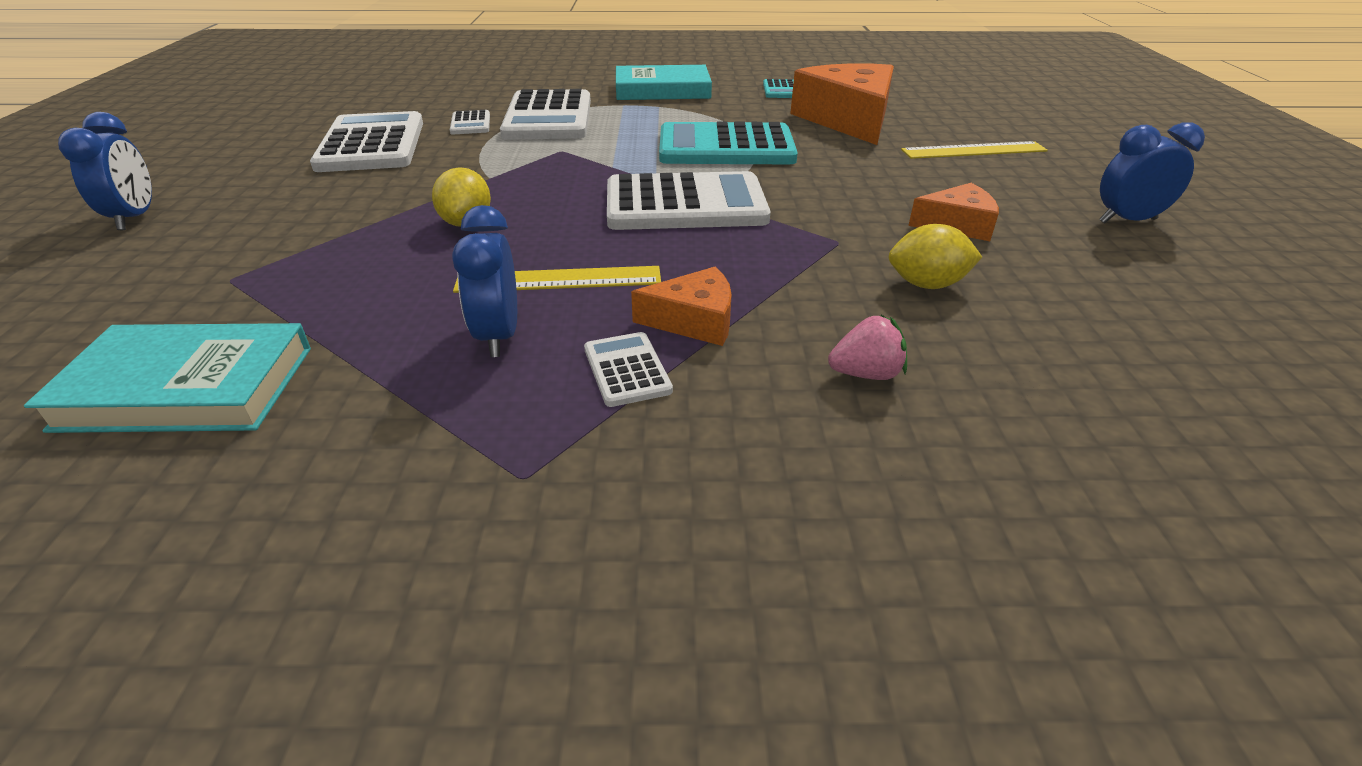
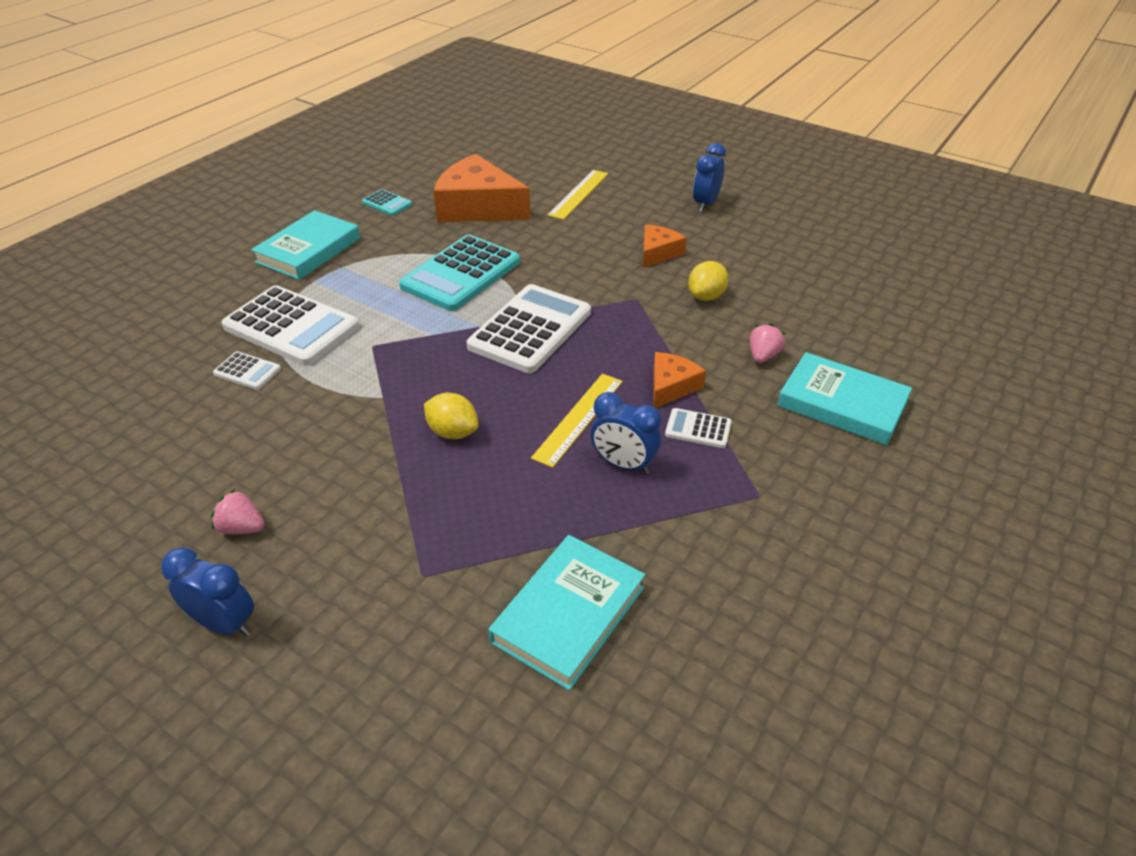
camera: 55 degrees left, 5 degrees up
(263, 185) = (242, 528): none -> pink strawberry
(372, 144) = (222, 441): white calculator -> none
(856, 500) = (842, 404): none -> turquoise book

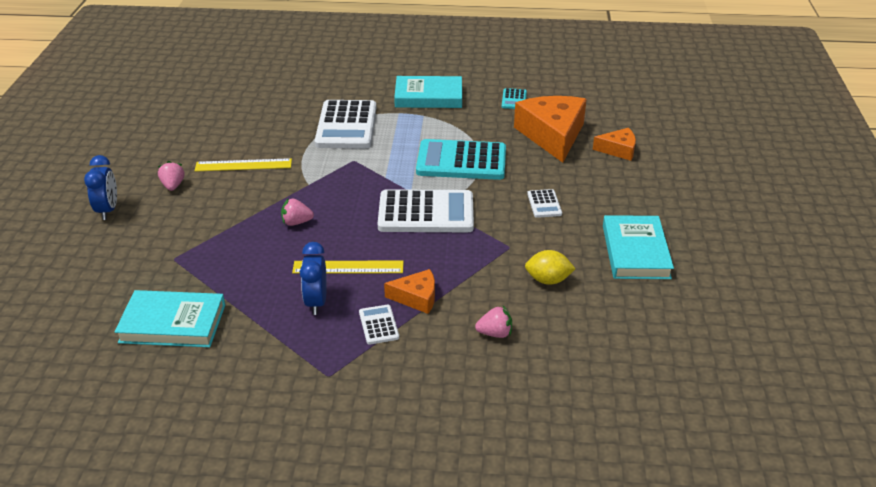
camera: 60 degrees right, 5 degrees down
(247, 371) = (294, 130): white calculator -> white calculator (544, 204)
(453, 432) = (296, 222): yellow lemon -> pink strawberry
(579, 194) = (626, 171): yellow ruler -> yellow ruler (243, 165)
(658, 252) = (584, 237): orange cheese -> orange cheese (618, 150)
(705, 204) = (690, 238): blue clock -> none
(842, 404) = (469, 394): turquoise book -> turquoise book (635, 252)

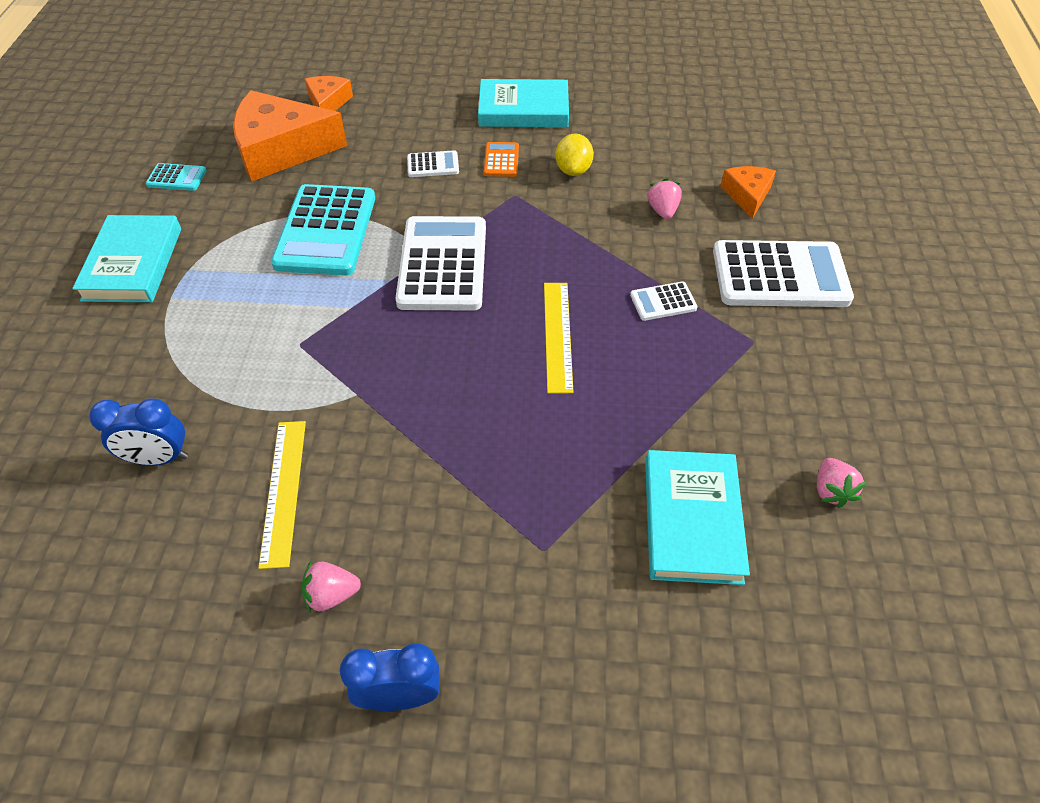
camera: 90 degrees left, 15 degrees up
(296, 222) = (456, 399): pink strawberry -> pink strawberry (831, 491)
(316, 302) = (629, 362): blue clock -> blue clock (159, 458)
(346, 126) = (191, 359): white calculator -> white calculator (780, 275)
(416, 297) = (611, 271): orange cheese -> orange cheese (747, 195)
(556, 239) = (501, 160): none -> orange calculator

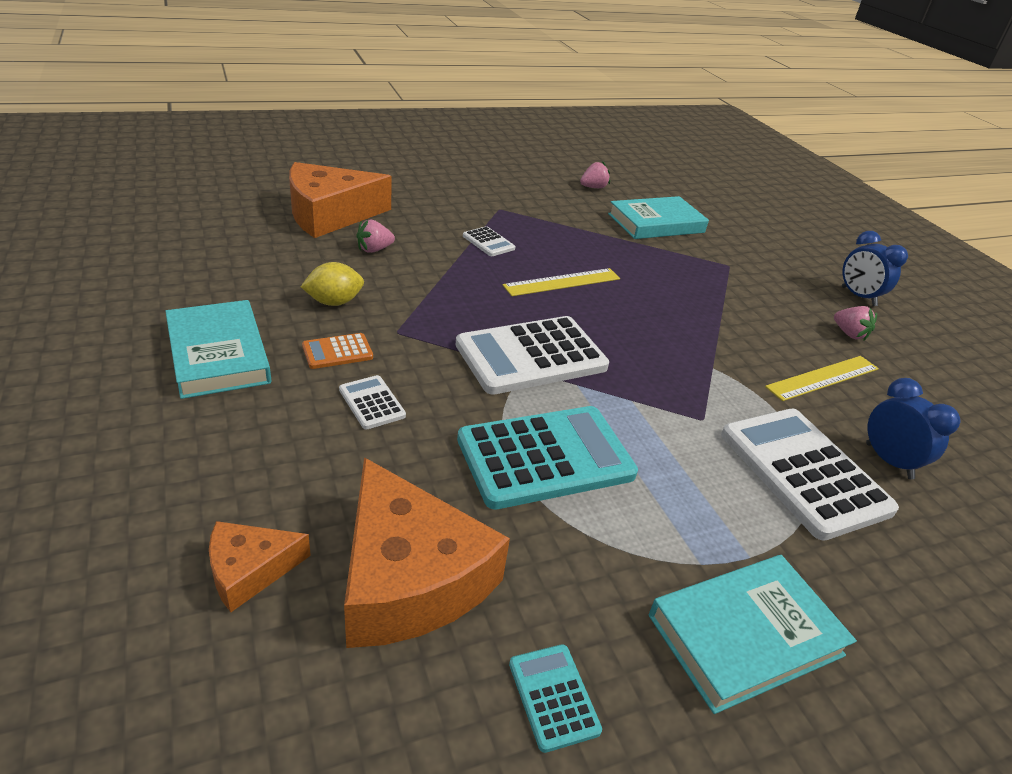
camera: 120 degrees left, 15 degrees down
(747, 195) = (329, 214): orange cheese -> orange cheese, size x1.96
(780, 275) = (424, 201): white calculator -> white calculator (803, 472)

